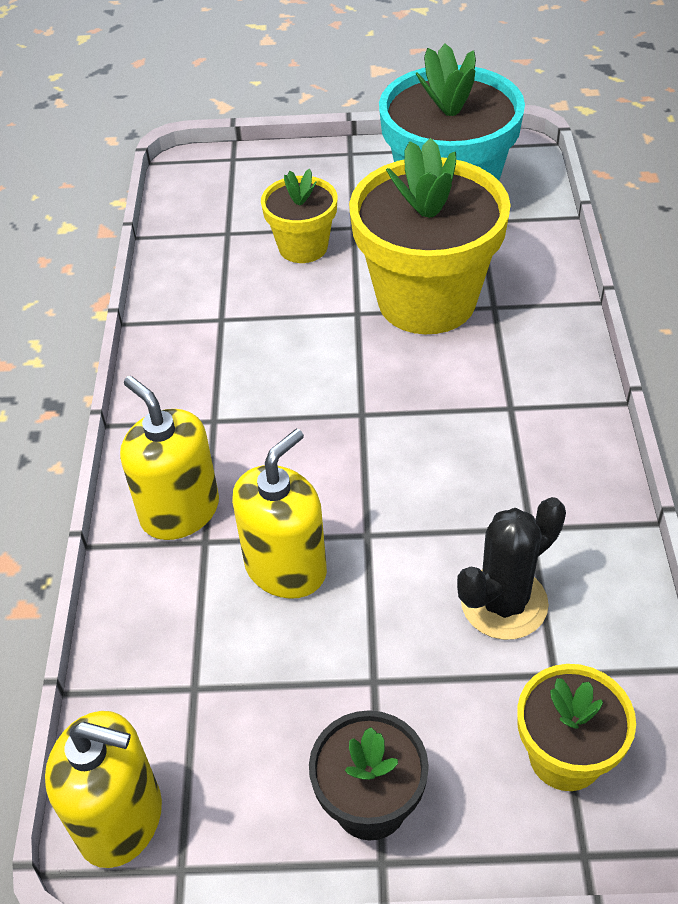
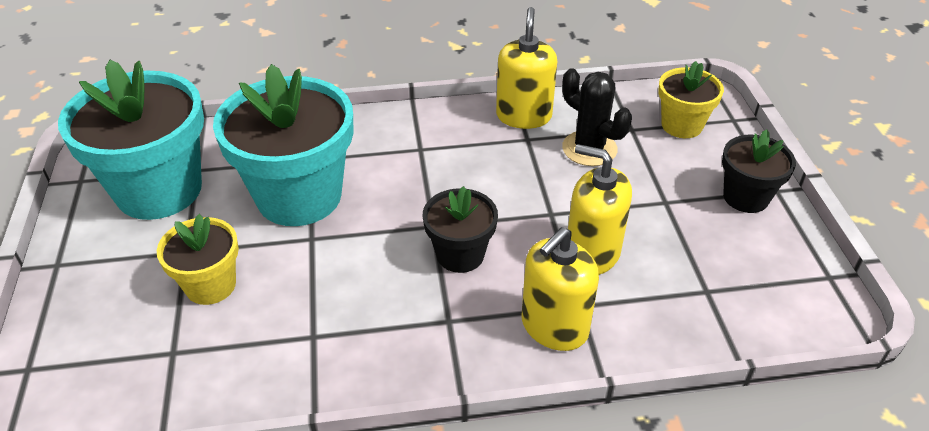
camera: 100 degrees left, 5 degrees down
(121, 819) = (816, 313): yellow soap dispenser -> yellow soap dispenser (524, 116)
(309, 436) = (460, 254): none -> black flower pot
(426, 300) = (299, 196): yellow flower pot -> turquoise flower pot

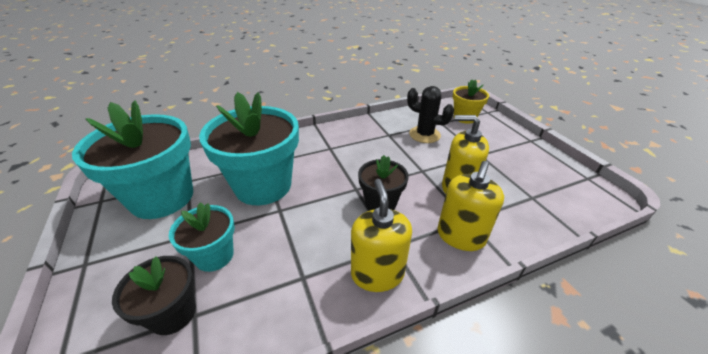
camera: 15 degrees left, 5 degrees down
(210, 285) = (214, 255): yellow flower pot -> turquoise flower pot
(524, 116) = (381, 124): yellow soap dispenser -> yellow soap dispenser (377, 273)
(745, 197) = (518, 146): black flower pot -> black flower pot (173, 313)

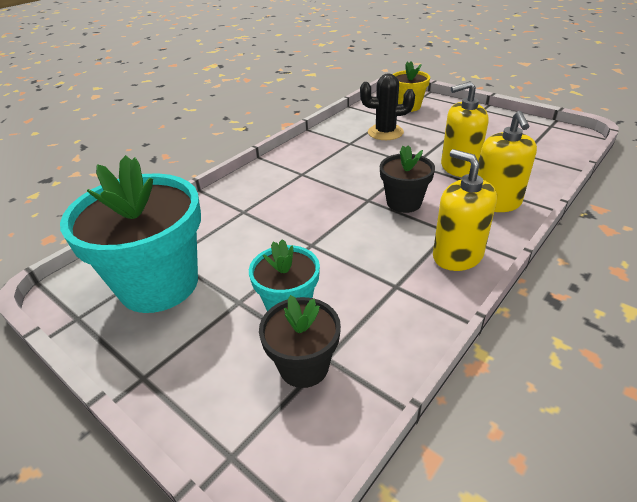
camera: 25 degrees left, 0 degrees up
(263, 186) = (268, 231): turquoise flower pot -> none

